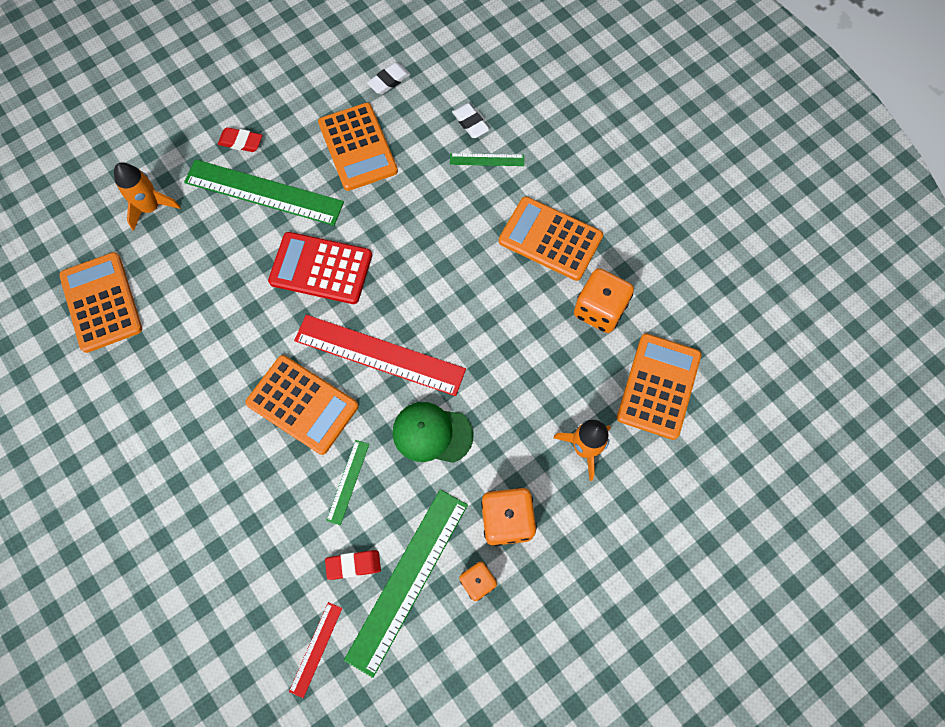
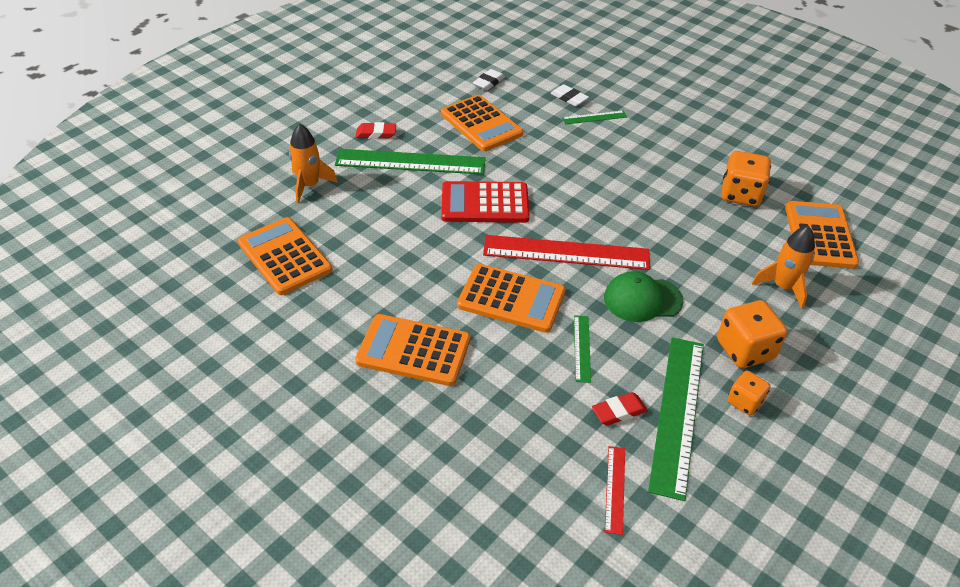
camera: 15 degrees left, 25 degrees down
(550, 239) = (674, 157): orange calculator -> orange calculator (413, 351)

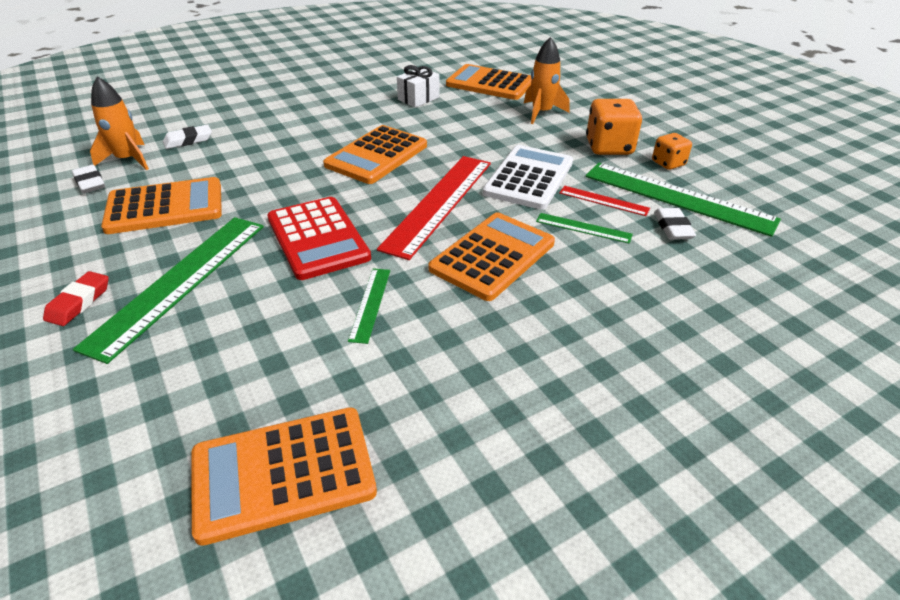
camera: 70 degrees left, 5 degrees down
(309, 185) = (127, 406): orange rocket -> orange rocket (128, 160)
(413, 351) = (552, 356): orange calculator -> orange calculator (377, 155)
(485, 203) = (318, 238): red calculator -> red calculator turned 45 degrees counterclockwise
(594, 117) = (238, 135): green ruler -> green ruler (370, 304)
(615, 489) = (769, 254): red ruler -> red ruler (603, 201)
(619, 411) = (673, 227): red eraser -> white eraser
(642, 299) = (528, 178): green cap -> white calculator
(740, 194) = (418, 98): orange dice -> white gift

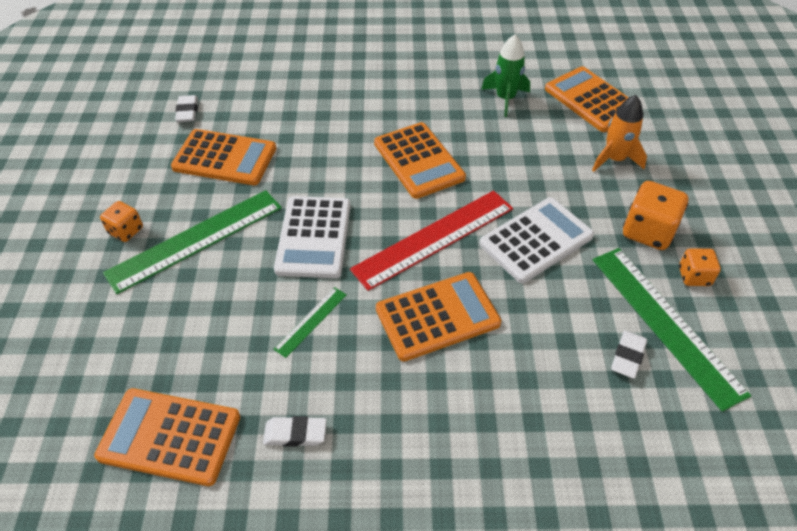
camera: 30 degrees right, 10 degrees up
(79, 302) = (126, 231): red eraser -> orange dice
(128, 160) = (225, 95): orange rocket -> none
(188, 140) = (279, 87): white eraser -> white eraser (295, 434)
(318, 238) = (314, 237): red calculator -> white calculator
(377, 155) = (419, 161): orange calculator -> orange calculator turned 90 degrees counterclockwise
(418, 98) = (505, 98): white gift -> green rocket
(583, 228) = (541, 320): green ruler -> none
(603, 201) = (586, 296): red ruler -> none

